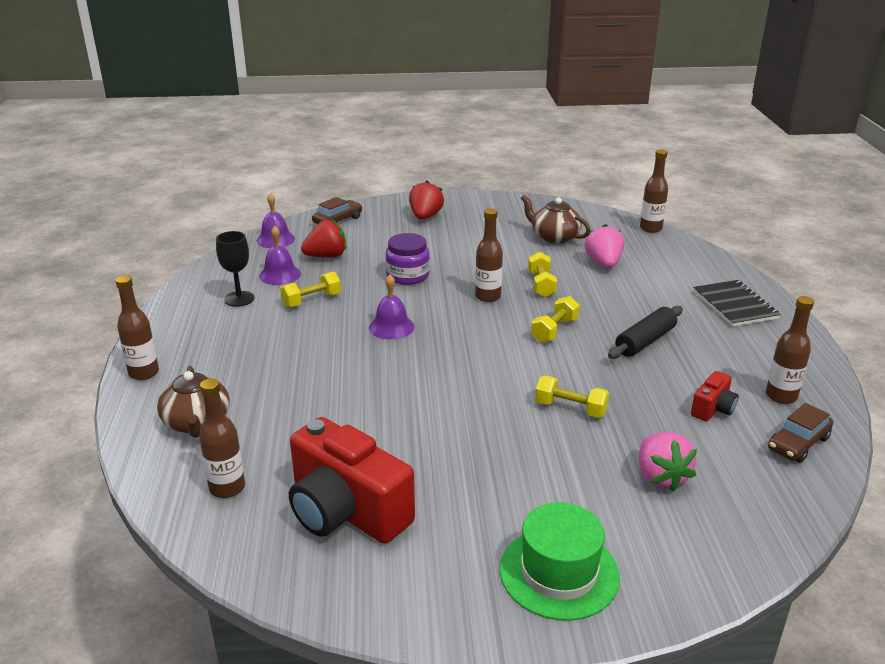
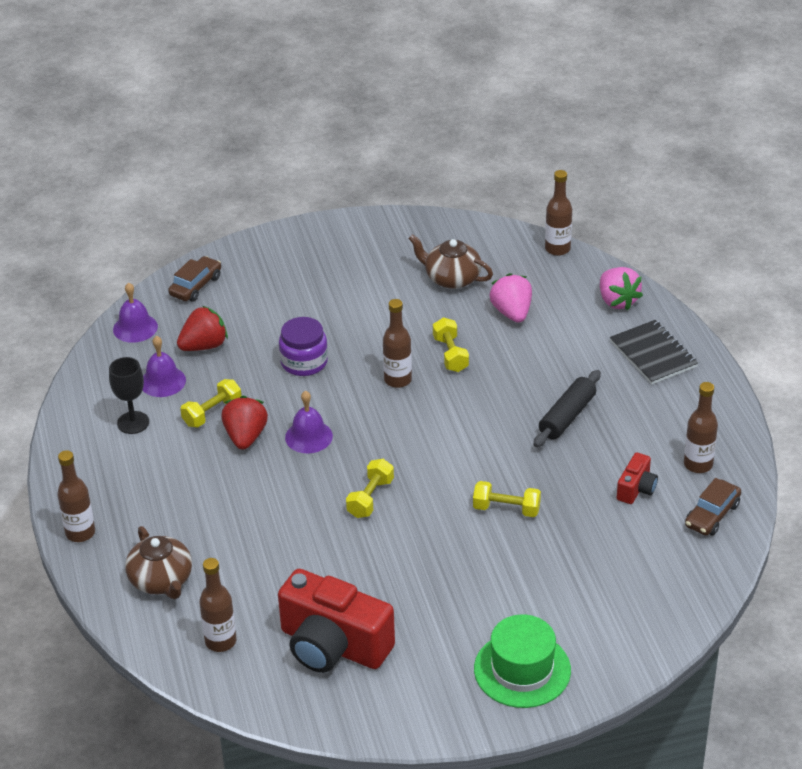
camera: 10 degrees left, 10 degrees up
(425, 216) = (296, 265): red strawberry -> red strawberry (245, 437)
(554, 330) = (475, 416): yellow dumbbell -> yellow dumbbell (370, 498)
(660, 477) = (595, 569): pink strawberry -> pink strawberry (617, 301)

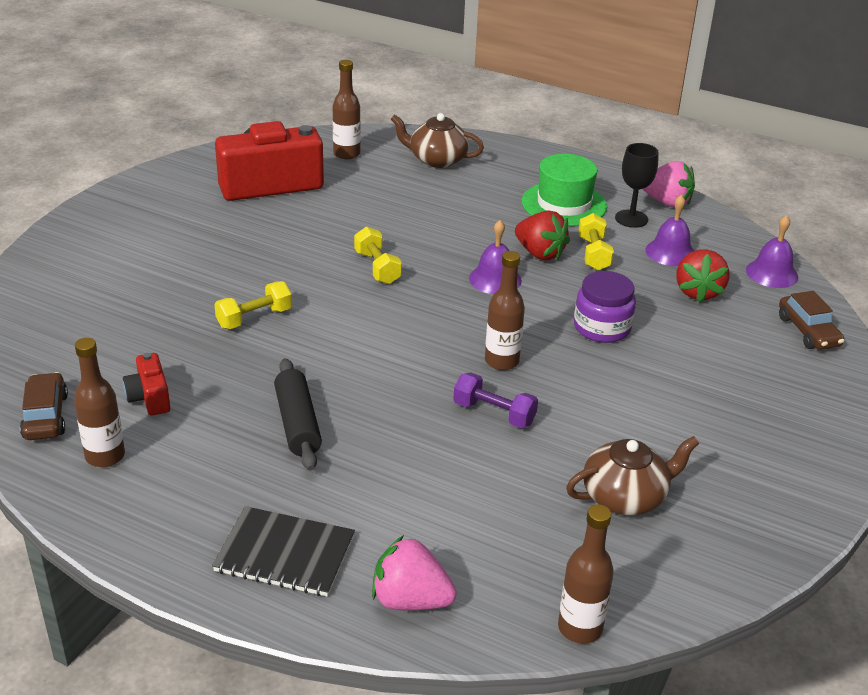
camera: 130 degrees right, 5 degrees down
(80, 533) = (532, 154): brown bottle -> none
(450, 354) = (494, 413): yellow dumbbell -> purple dumbbell
(512, 313) = (504, 499): pink strawberry -> pink strawberry (667, 202)
(522, 670) = (111, 233): green hat -> green hat (564, 204)

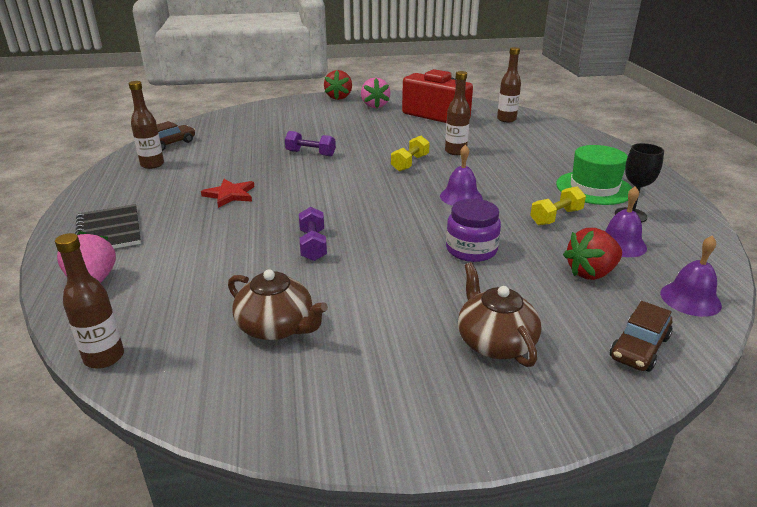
camera: 55 degrees right, 5 degrees down
(149, 397) = (210, 157): red camera -> none
(254, 318) = (310, 153): yellow dumbbell -> purple dumbbell
(298, 423) = (230, 195): black rolling pin -> red star
(437, 159) = (555, 139): brown teapot -> brown teapot (495, 342)
(501, 361) = (374, 229): brown bottle -> brown bottle (455, 151)
(540, 253) = (518, 200): red strawberry -> red strawberry (339, 97)
(667, 202) = (684, 221): pink strawberry -> pink strawberry (375, 106)

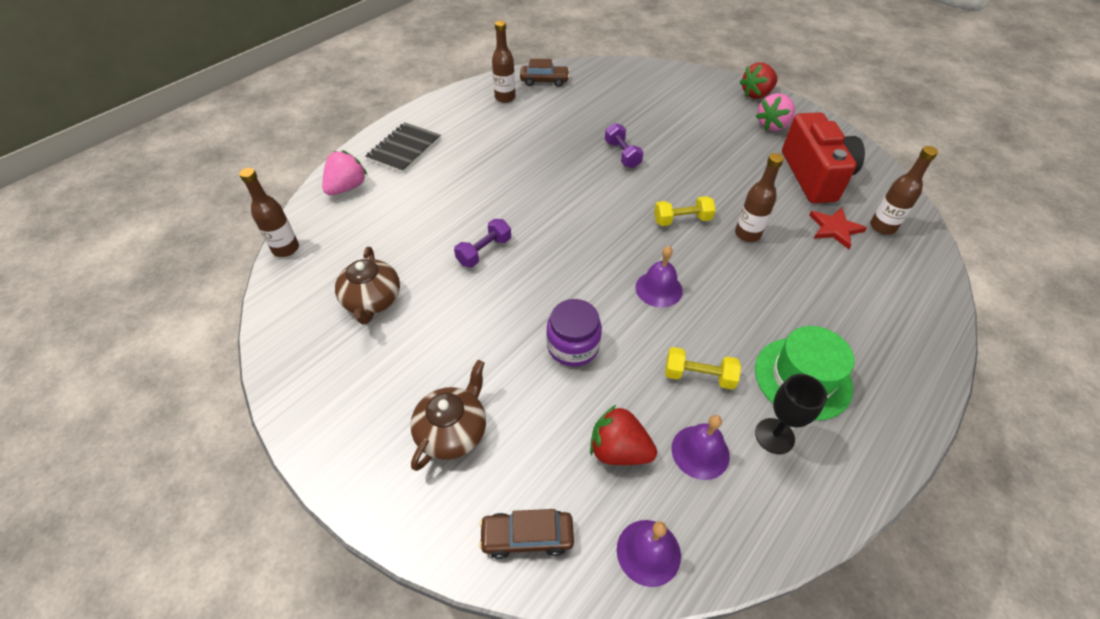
camera: 50 degrees right, 20 degrees up
(230, 195) = (507, 163): red star -> red star (834, 229)

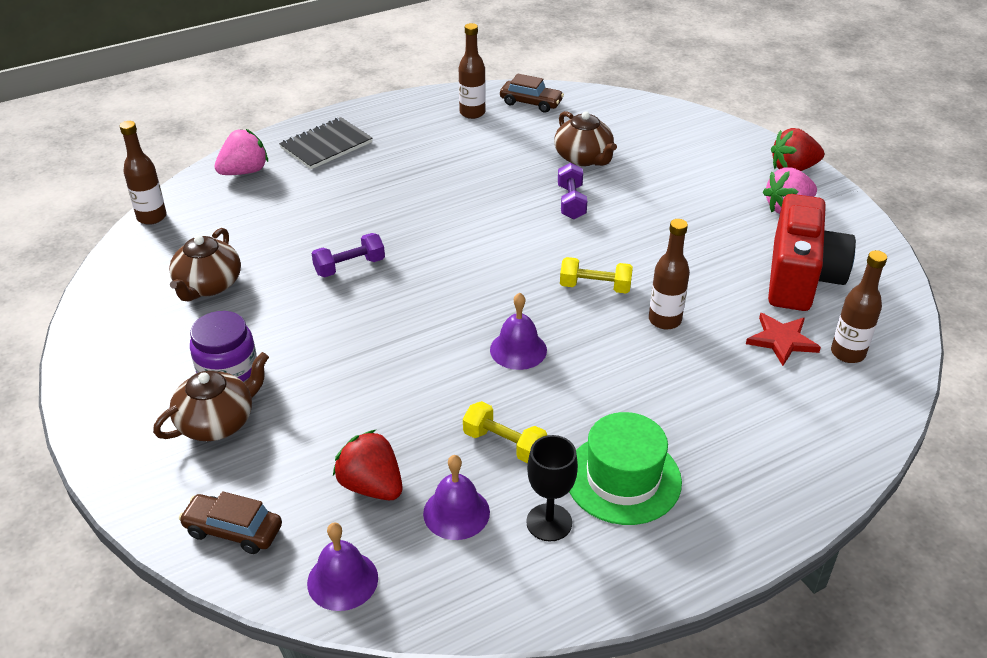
camera: 20 degrees right, 10 degrees down
(573, 346) = (386, 379): purple jar -> purple jar (227, 368)
(609, 117) = (584, 158): none -> brown teapot

